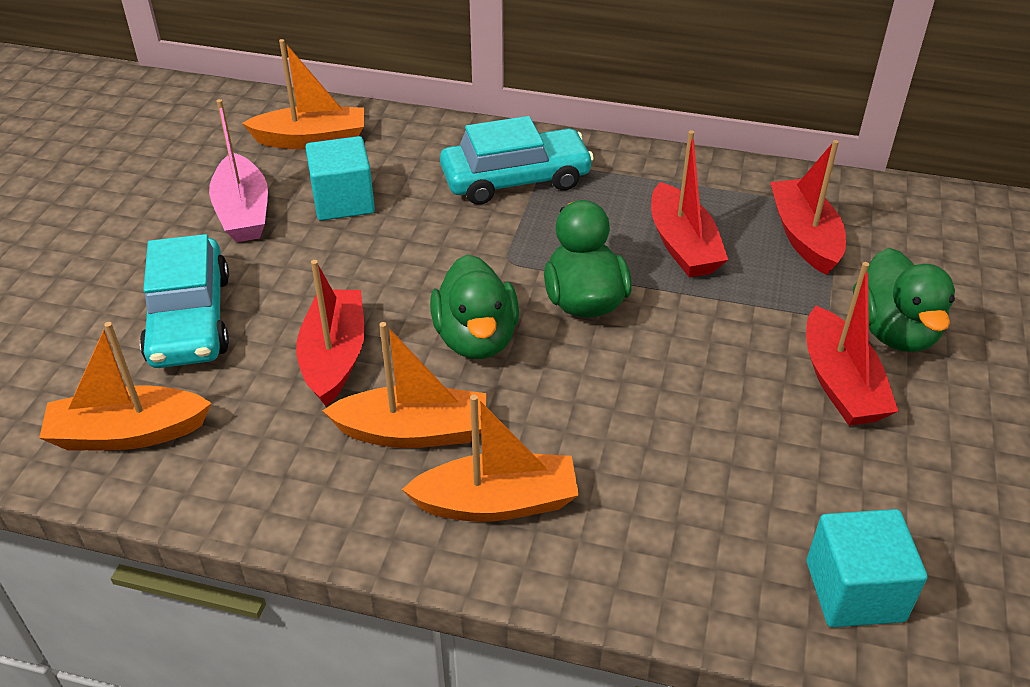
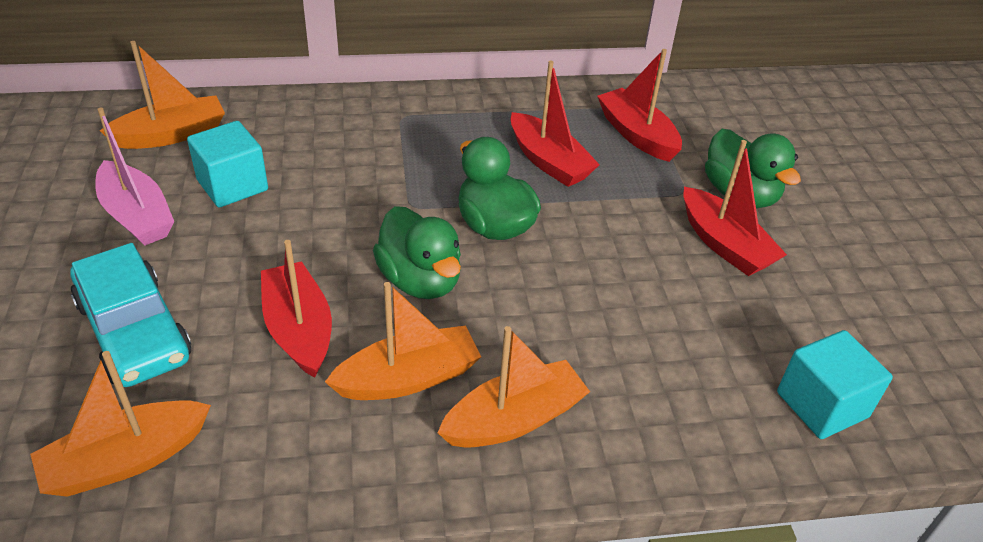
camera: 25 degrees left, 0 degrees up
(515, 179) = (381, 134): turquoise car -> none

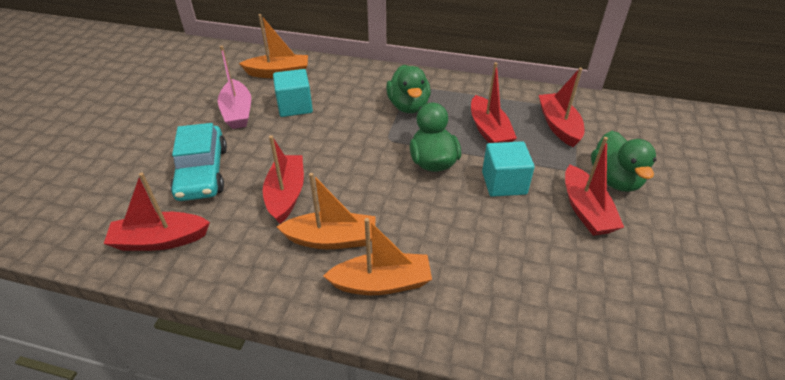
camera: 25 degrees right, 0 degrees up
(126, 460) = (160, 240): orange boat -> red boat
(420, 280) = (370, 184): green duck -> green duck (408, 106)
(822, 405) = (604, 340): turquoise cube -> turquoise cube (504, 183)

